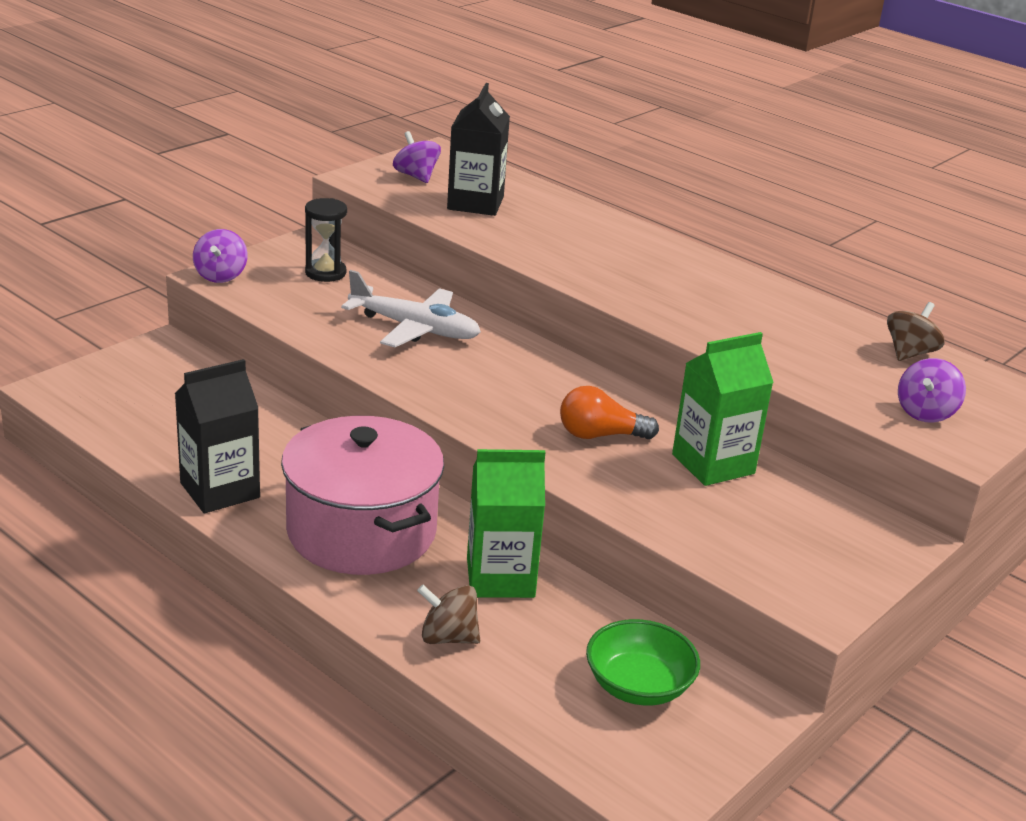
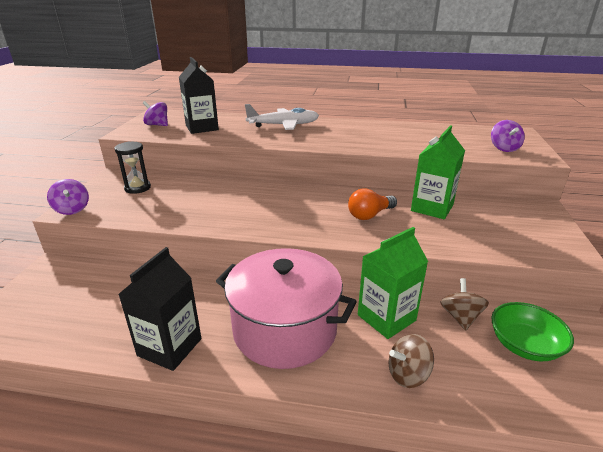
camera: 30 degrees left, 0 degrees up
(414, 328) = (217, 198): white plane -> white plane (283, 125)
(909, 353) = (458, 130): brown spinning top -> brown spinning top (460, 317)

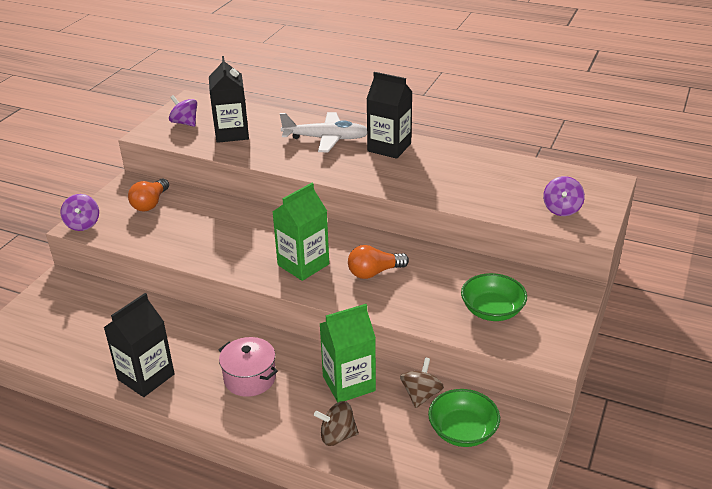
camera: 15 degrees right, 5 degrees up
(137, 188) = (150, 203): black hourglass -> orange light bulb
(285, 329) = (250, 378): pink pot -> pink pot, size x0.54
(338, 126) = (389, 147): none -> black carton
(432, 208) = (448, 273): green carton -> green carton (303, 264)
(492, 230) = (492, 310): none -> green bowl

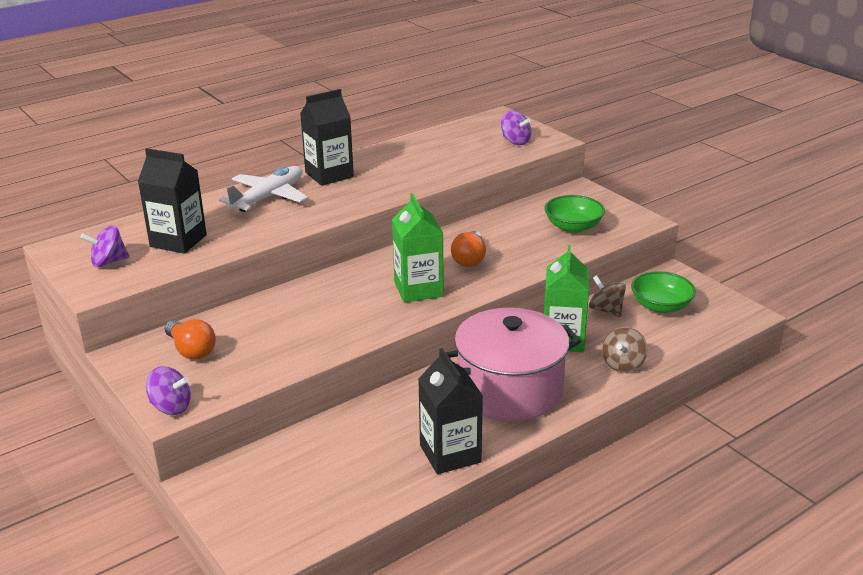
camera: 60 degrees left, 5 degrees down
(250, 378) = (509, 390): pink pot -> pink pot, size x1.86

